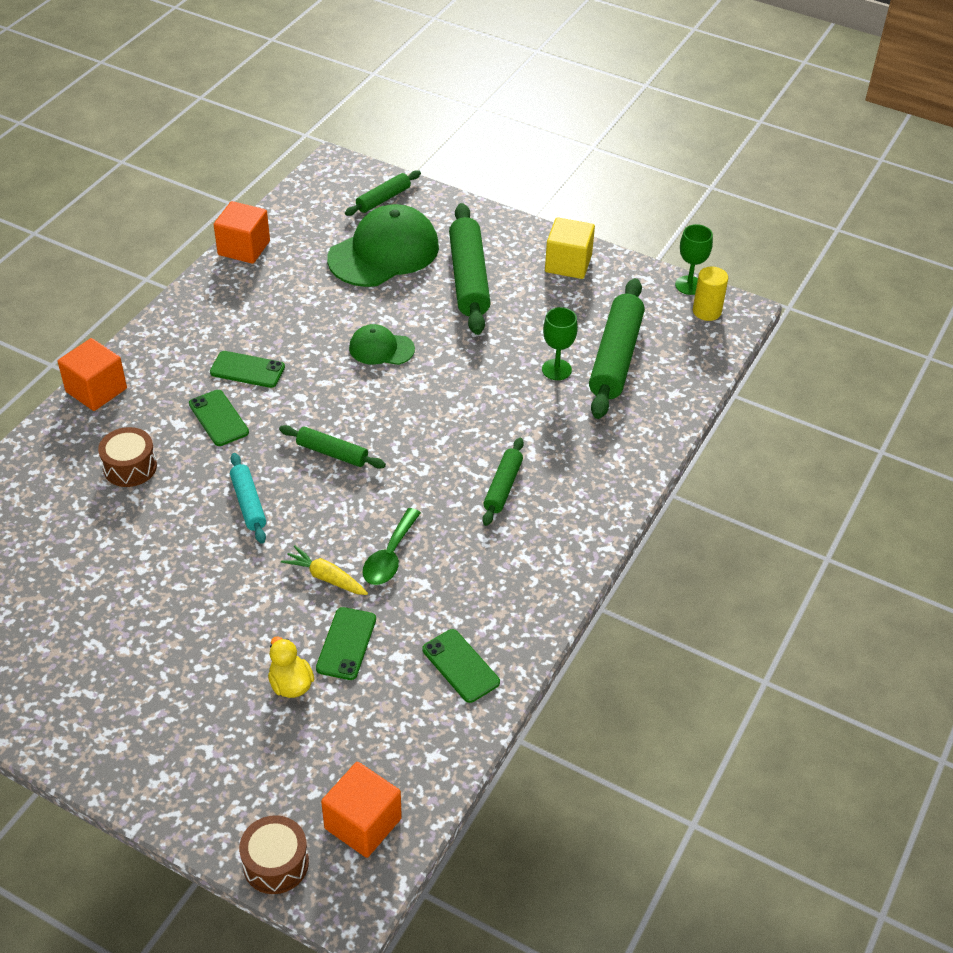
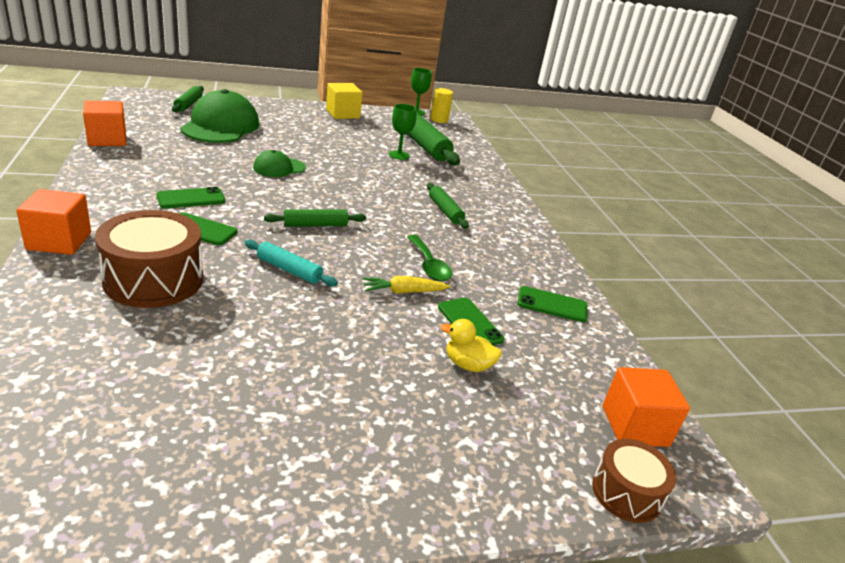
camera: 45 degrees left, 15 degrees down
(130, 467) = (154, 280): brown drum -> brown drum, size x1.72
(469, 278) = (293, 128): green rolling pin -> none

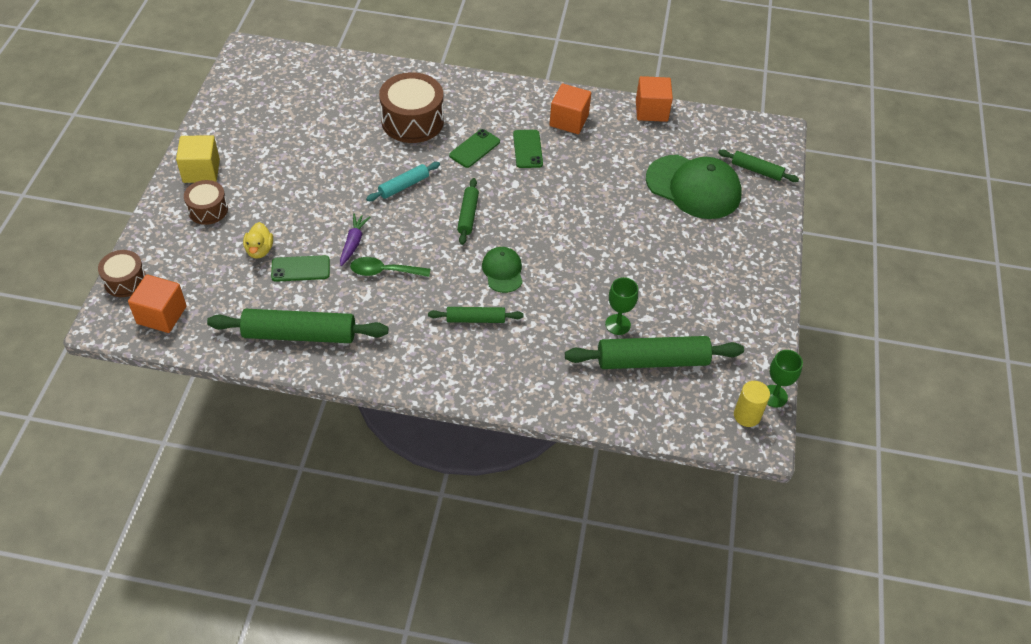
camera: 115 degrees right, 20 degrees up
(59, 241) = (473, 84): orange cube -> orange cube (569, 120)
(279, 168) = (586, 213): green cap -> green cap (502, 271)
(342, 114) = (750, 304): yellow cube -> yellow cube (201, 171)
(403, 292) = (353, 243): yellow carrot -> purple carrot
(433, 444) = (208, 210): none -> brown drum
(468, 365) = (259, 250): yellow duck -> yellow duck turned 135 degrees clockwise
(552, 305) = (299, 334): green phone -> green rolling pin

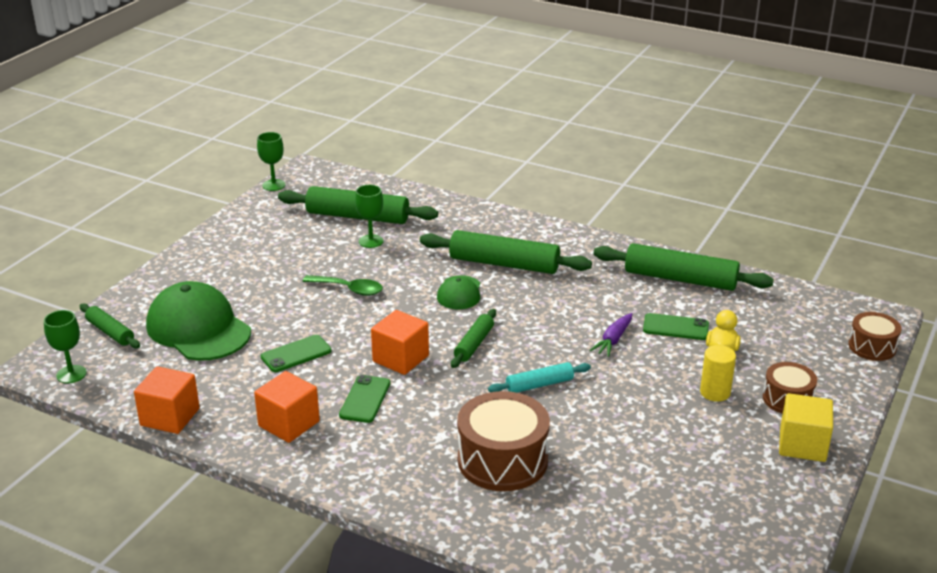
camera: 160 degrees left, 20 degrees down
(161, 315) = (824, 313): orange cube -> orange cube (400, 358)
(384, 271) = (584, 311): green spoon -> green spoon (348, 289)
(474, 148) = (433, 411): green phone -> green phone (296, 354)
(475, 319) = (504, 264): green rolling pin -> green rolling pin, size x1.85
(747, 415) = (306, 179): yellow cylinder -> yellow cylinder (715, 392)
(748, 129) = (71, 374): none -> green goblet

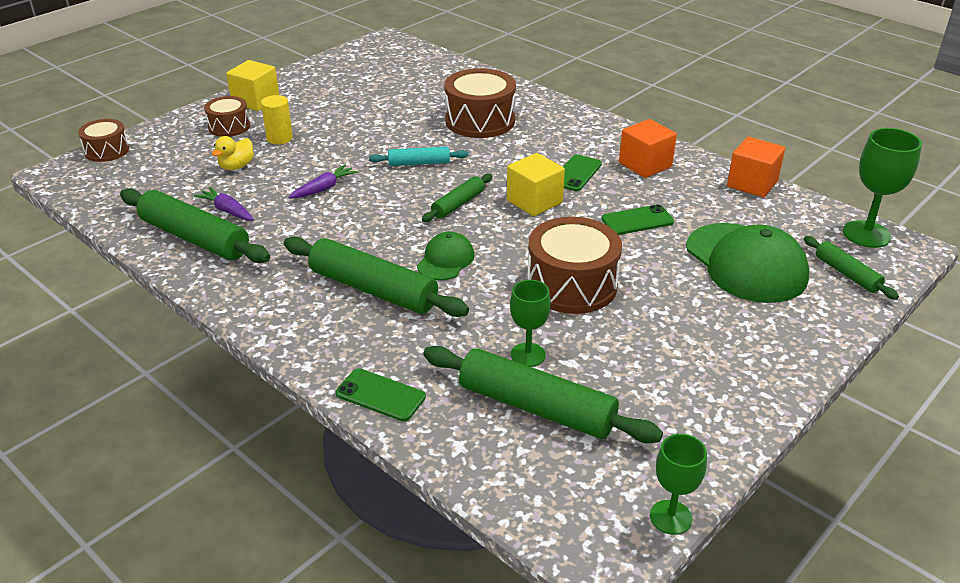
camera: 165 degrees left, 5 degrees up
(71, 374) = (866, 234): green goblet -> green goblet, size x1.54
(348, 289) = (572, 285): green spoon -> brown drum
(400, 358) = (534, 201): orange cube -> yellow cube
(675, 327) = (255, 191): green phone -> green phone (380, 395)
(680, 305) = (227, 211): none -> purple carrot

